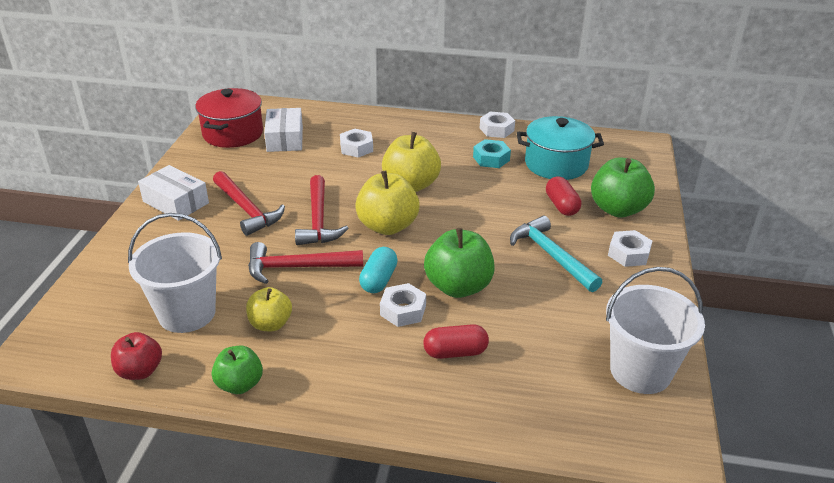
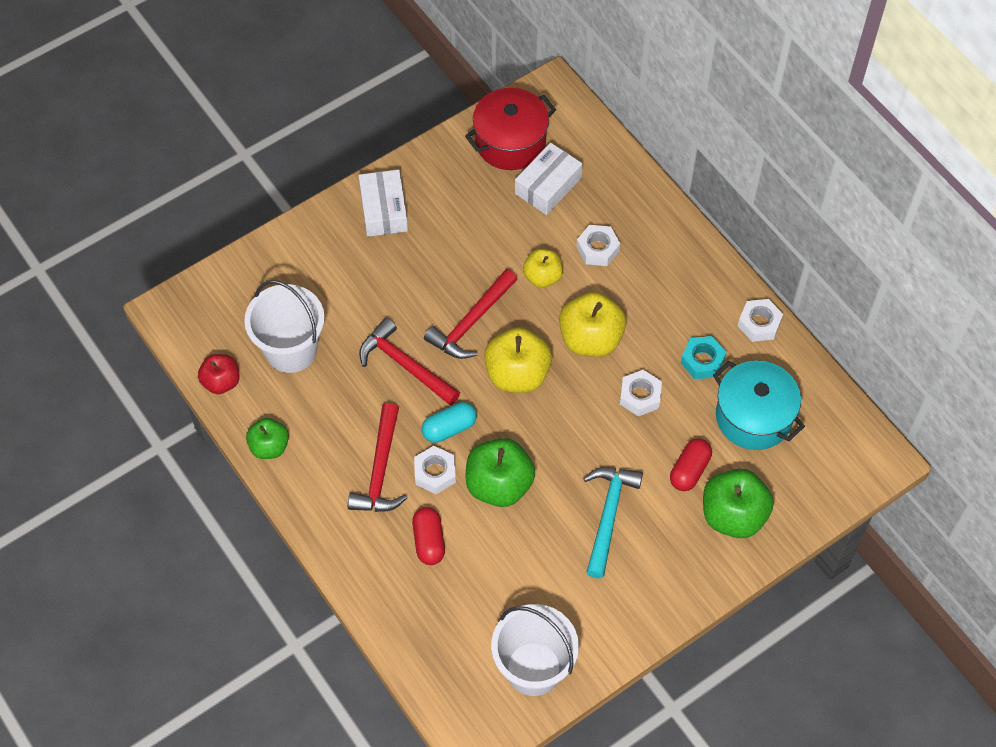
camera: 45 degrees right, 25 degrees up
(247, 210) = (429, 264): red hammer -> red hammer (380, 470)
(270, 324) = (335, 408): yellow apple -> yellow apple (542, 277)
(455, 352) = (429, 541): red capsule -> red capsule turned 45 degrees clockwise
(628, 254) = (673, 567): white nut -> white nut (640, 396)

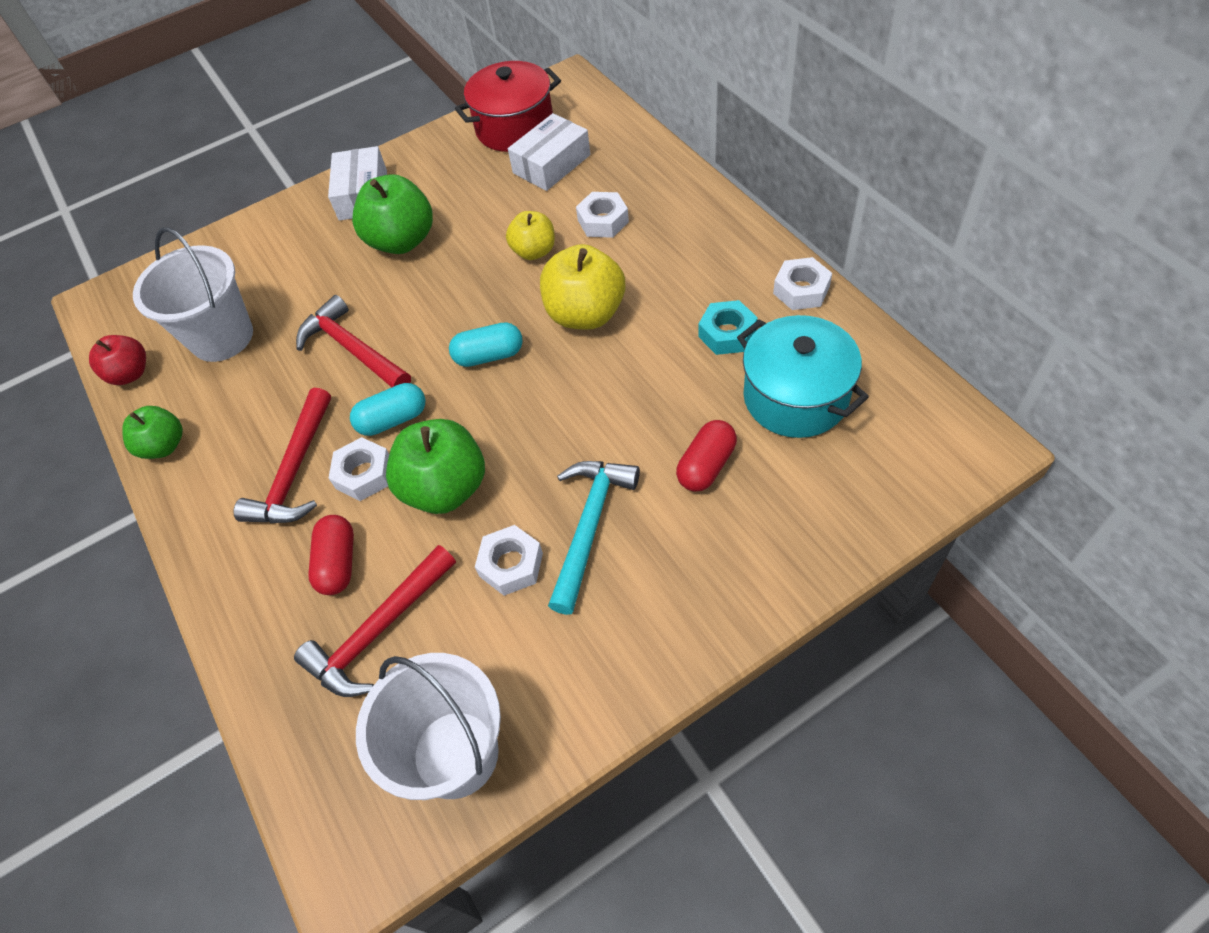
camera: 10 degrees right, 5 degrees down
(471, 322) = (442, 301): red hammer -> red hammer (379, 631)
(517, 374) = (489, 355): yellow apple -> turquoise capsule
(640, 396) = (644, 376): white nut -> white nut (511, 565)
(733, 515) = (768, 524): green apple -> green apple (402, 241)

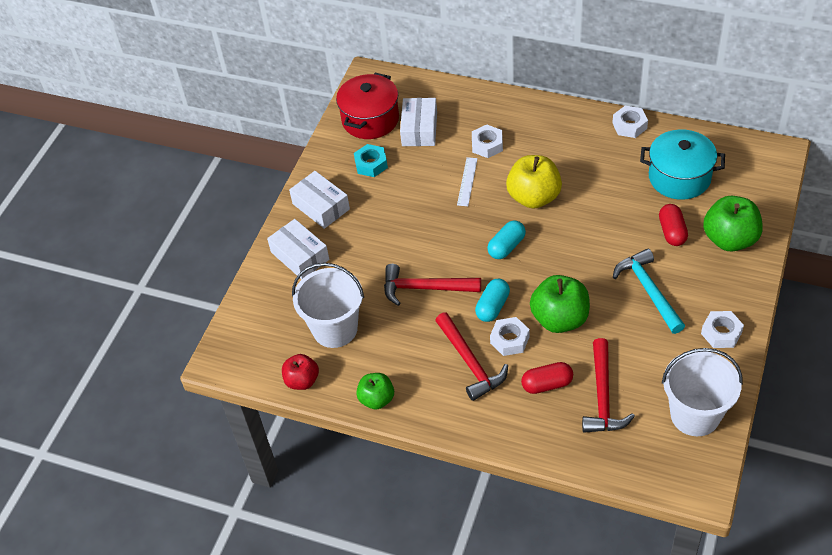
camera: 40 degrees left, 5 degrees down
(285, 236) = (300, 256): none -> white box
(338, 563) = (547, 384): red capsule -> red capsule turned 60 degrees counterclockwise
(402, 241) = (380, 218): green apple -> green apple (730, 239)
(511, 565) = (631, 329): white nut -> white nut (721, 333)
(534, 251) = (467, 181): yellow apple -> white ruler
(727, 333) = (616, 166): turquoise nut -> turquoise nut (371, 164)

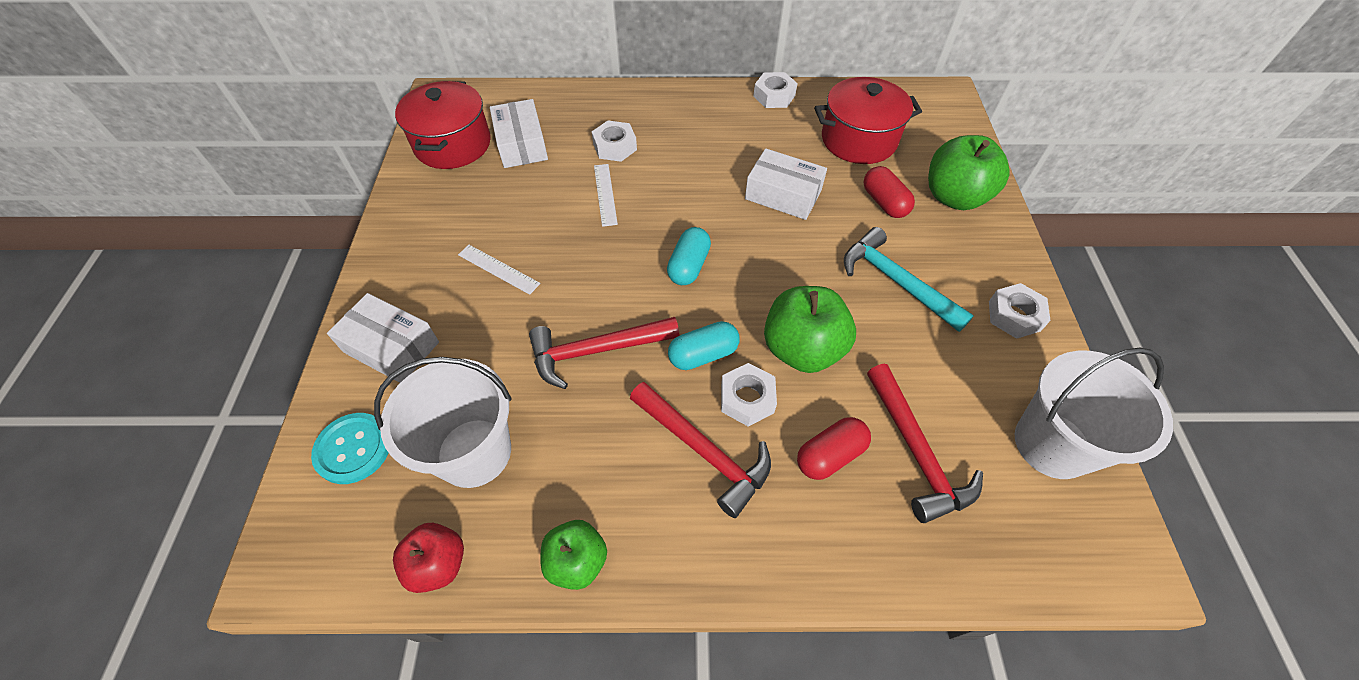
camera: 25 degrees left, 5 degrees up
(267, 310) = (353, 449): none -> turquoise button
(321, 206) = (409, 268): white box -> white box (783, 194)
(371, 164) = (468, 198): turquoise nut -> none
(378, 220) = (498, 269): none -> white ruler
(492, 307) = (703, 354): turquoise capsule -> turquoise capsule turned 60 degrees clockwise
(534, 197) = (698, 196): yellow apple -> none
(679, 177) = (858, 140): turquoise pot -> red pot

